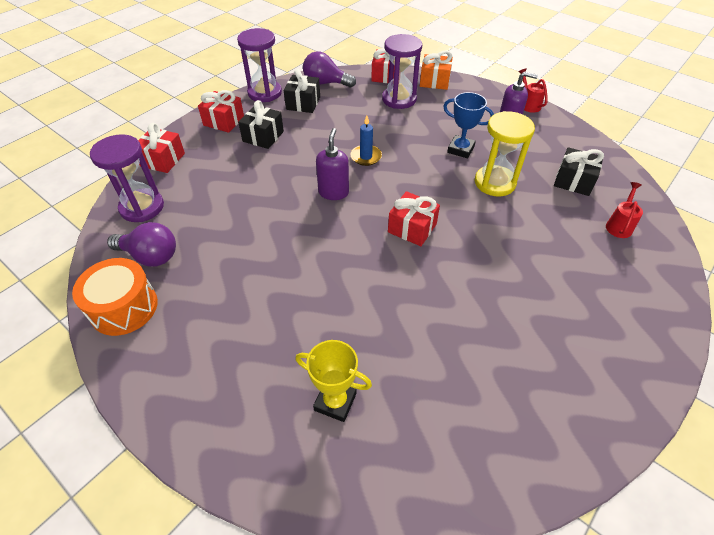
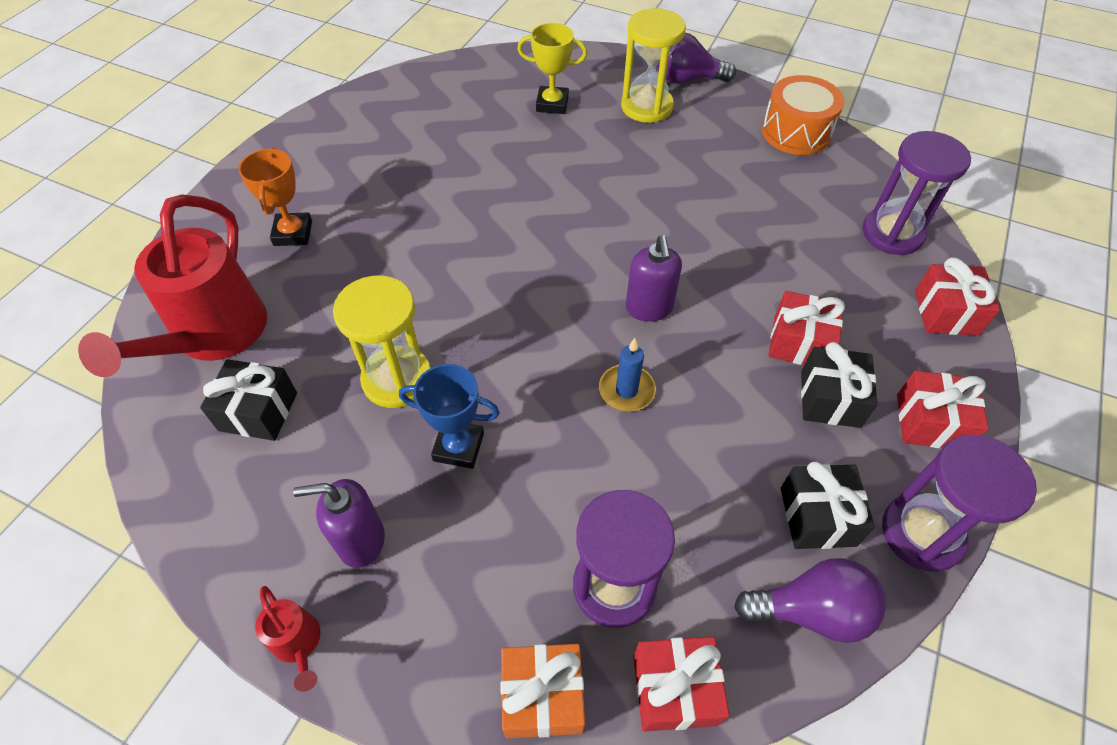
camera: 165 degrees right, 5 degrees up
(150, 256) = (819, 180): purple light bulb -> purple light bulb (686, 79)
(238, 373) = (646, 107): none -> yellow hourglass
(412, 228) = (518, 274): red gift -> red gift (799, 343)
(588, 293) = (293, 233): none -> orange trophy
(619, 225) = (213, 337): red watering can -> red watering can, size x2.37

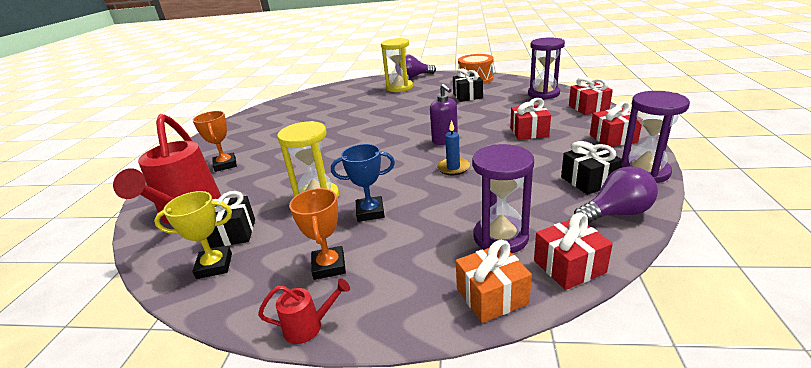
camera: 15 degrees left, 25 degrees down
(299, 644) = (309, 327): red watering can -> red watering can turned 45 degrees counterclockwise
(361, 541) = (329, 266): purple soap dispenser -> orange trophy
(552, 104) = (351, 96): yellow trophy -> yellow trophy (214, 266)
(830, 399) = (559, 144): black gift -> black gift (467, 96)

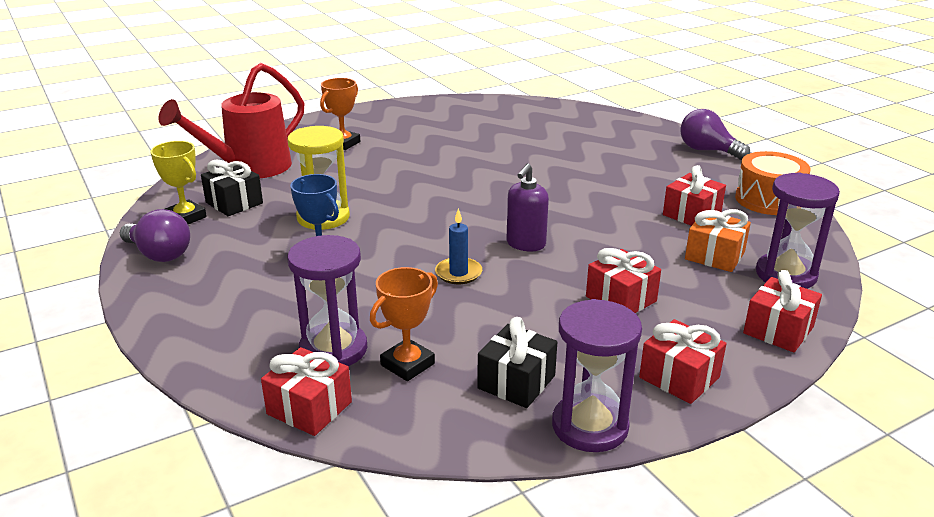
camera: 50 degrees right, 0 degrees up
(309, 327) = (139, 293): red watering can -> none
(329, 266) = (219, 270): orange trophy -> orange trophy (407, 364)
(399, 87) = (655, 155): yellow hourglass -> none
(467, 96) = (691, 214): black gift -> red gift
(492, 296) = (231, 372): orange gift -> orange gift (714, 256)
(616, 213) = (449, 421): purple light bulb -> purple light bulb (159, 254)

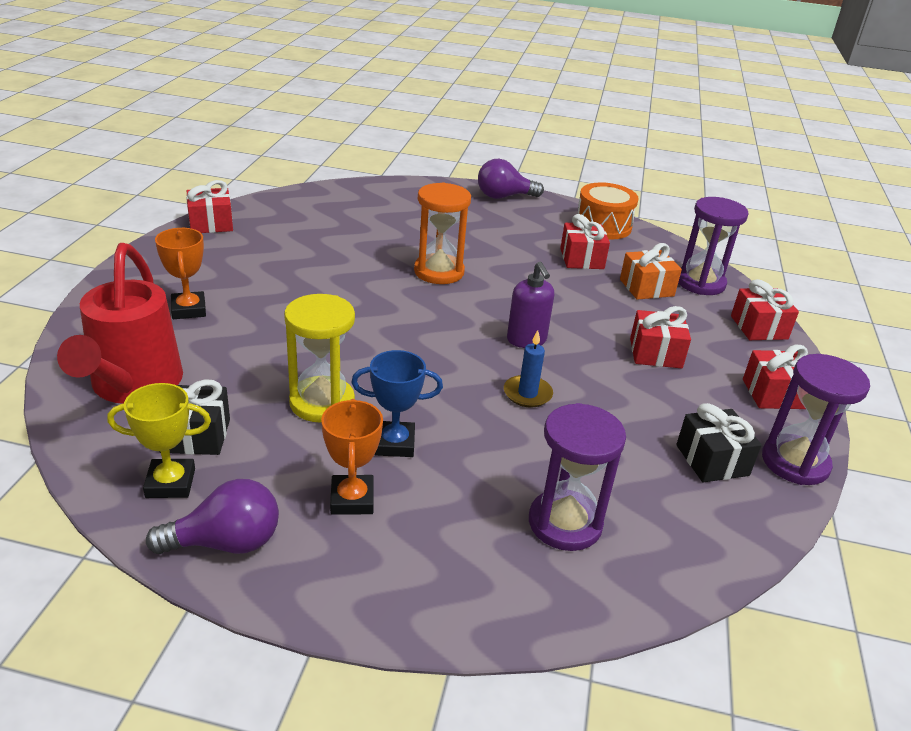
camera: 50 degrees left, 5 degrees up
(309, 408) = (641, 586): red gift -> red gift (211, 224)
(407, 364) = (633, 497): orange trophy -> orange trophy (352, 499)
(544, 179) = (439, 272): none -> orange hourglass

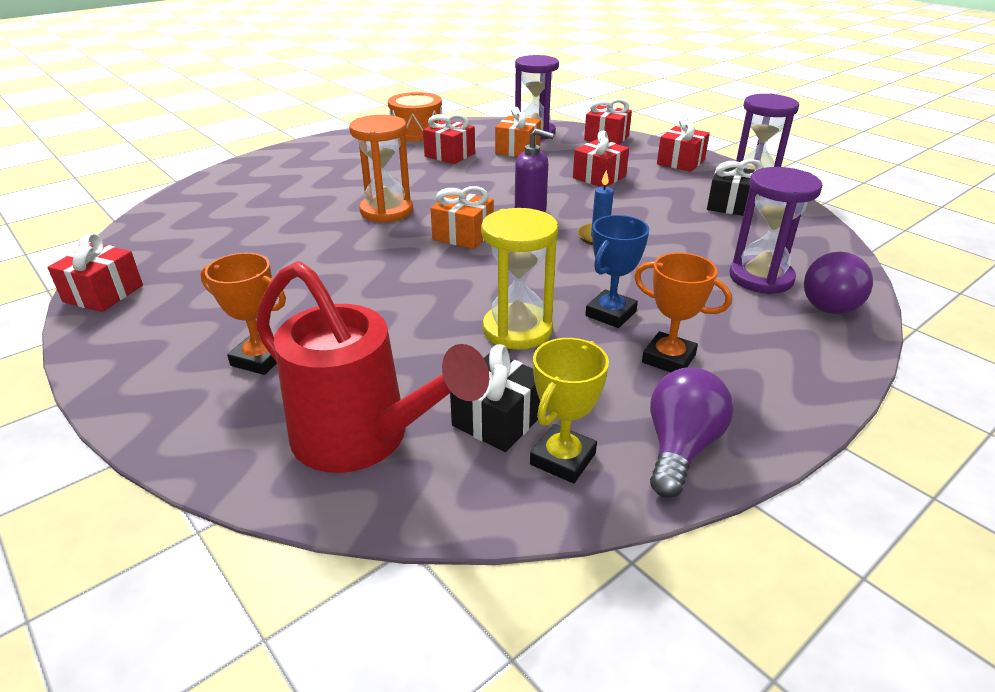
camera: 50 degrees left, 0 degrees up
(442, 322) = (463, 235): none -> orange gift
(504, 196) = (313, 147): purple light bulb -> purple light bulb (830, 302)

